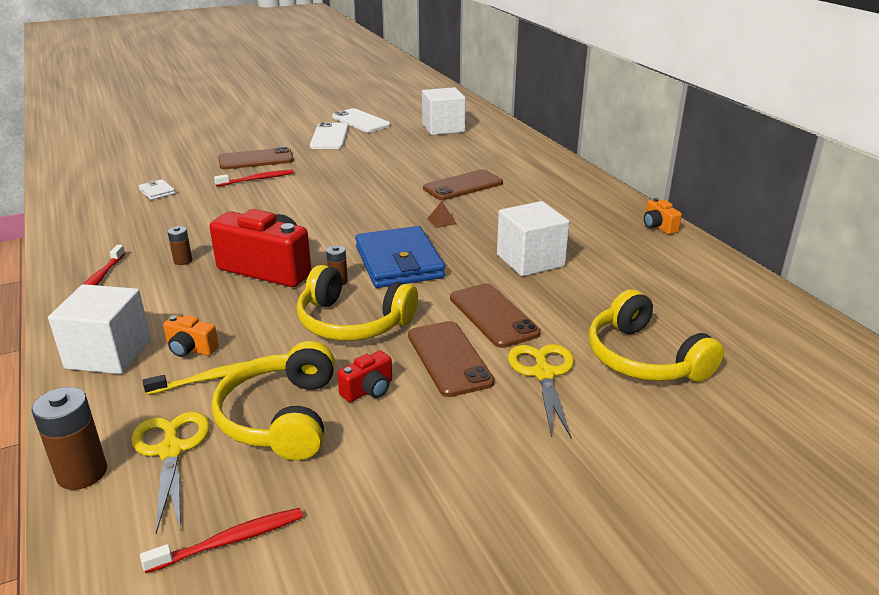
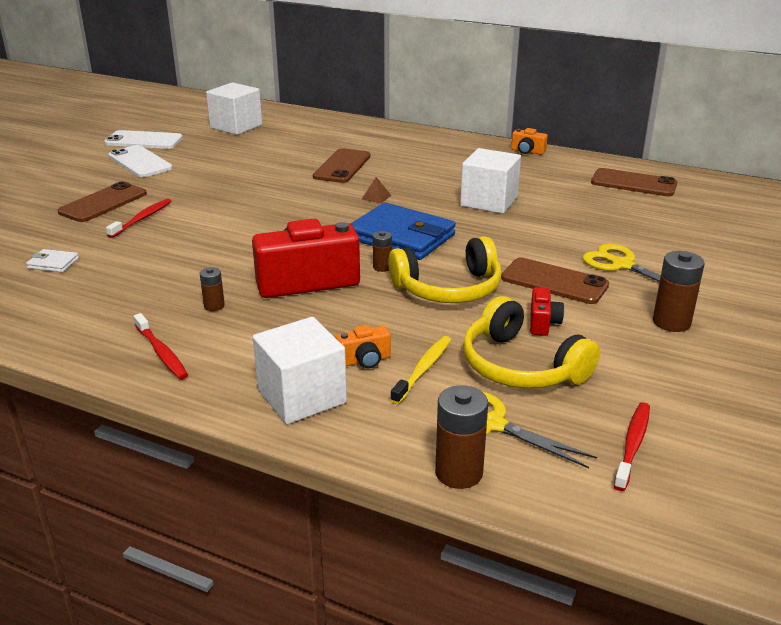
camera: 40 degrees left, 0 degrees up
(483, 453) = (671, 322): none -> brown battery
(493, 315) = (531, 245): brown phone -> brown phone (633, 183)
(643, 358) = (656, 233): yellow headphones -> none

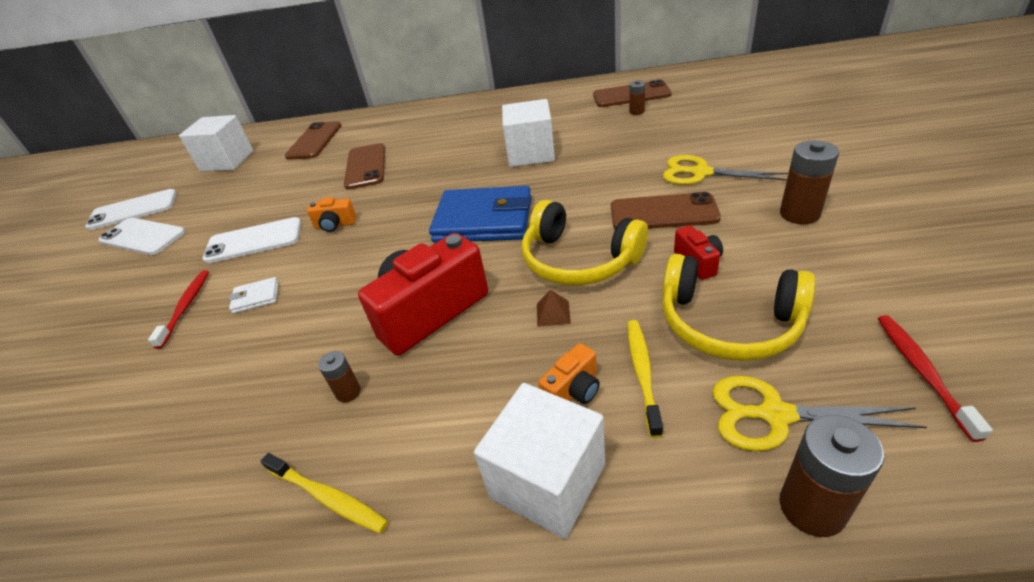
camera: 20 degrees left, 10 degrees up
(53, 263) = (101, 418): white wallet -> white wallet (256, 297)
(103, 203) = (125, 304): brown phone -> brown phone (314, 141)
(161, 352) = (328, 497): red toothbrush -> yellow toothbrush
(216, 192) = (254, 241): none -> white phone
(376, 197) = (424, 187): brown pyramid -> brown pyramid (553, 313)
(382, 267) = (493, 262): brown battery -> brown battery (636, 111)
(449, 289) = (578, 260): yellow headphones -> yellow headphones turned 75 degrees clockwise
(527, 151) = (520, 96): orange camera -> orange camera (335, 225)

